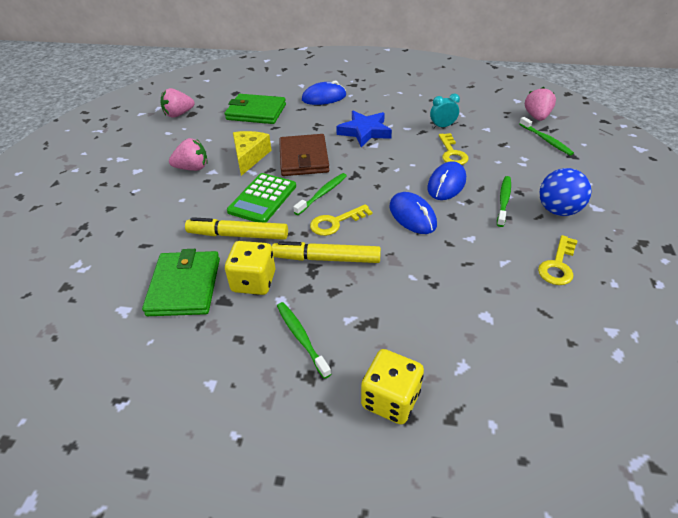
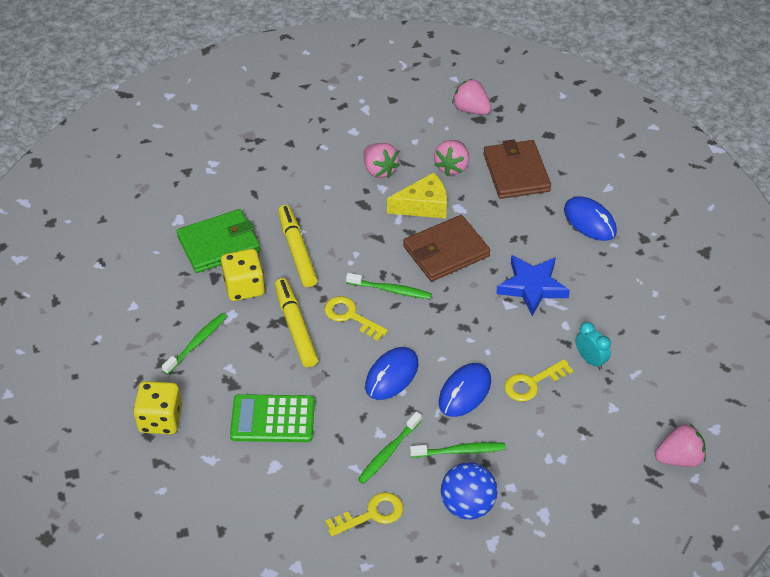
camera: 65 degrees right, 5 degrees up
(224, 135) = (452, 167): none -> pink strawberry
(256, 112) = (516, 172): green wallet -> brown wallet
(262, 199) = (358, 246): green calculator -> green calculator (272, 419)
(446, 184) = (464, 392): blue mouse -> blue mouse turned 60 degrees counterclockwise
(546, 140) = (620, 476): green toothbrush -> green toothbrush (388, 452)
(558, 265) = (371, 514): yellow key -> yellow key turned 150 degrees clockwise

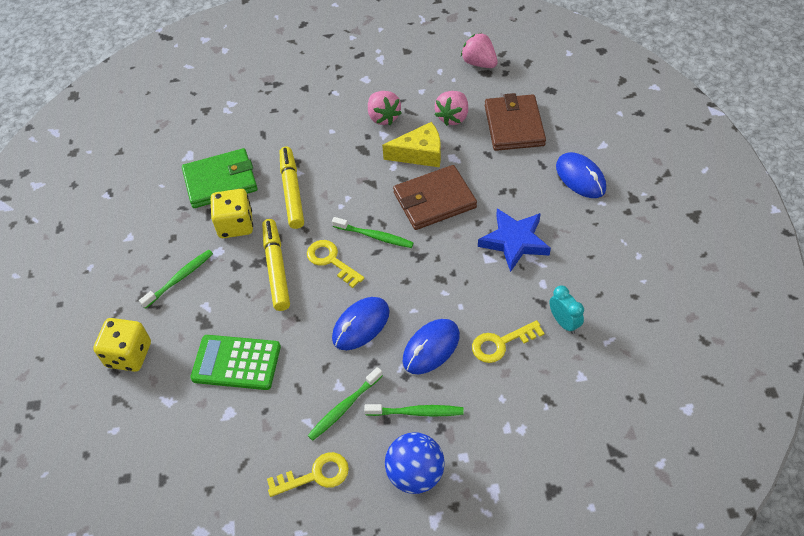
camera: 10 degrees right, 5 degrees up
(679, 458) = (645, 439): pink strawberry -> none

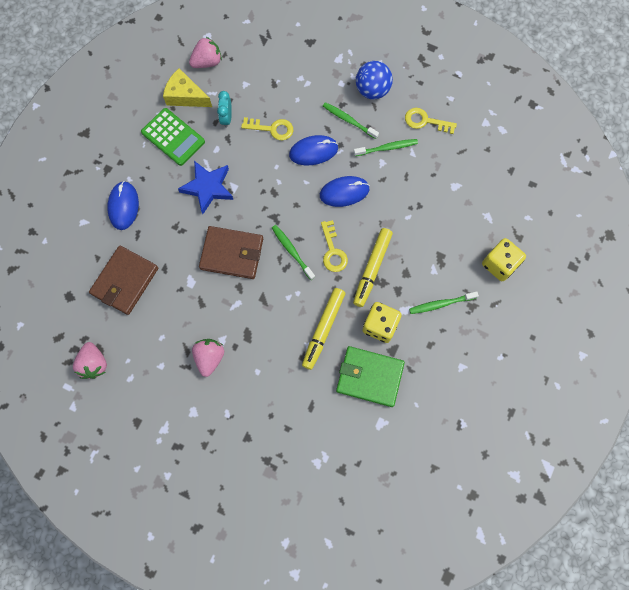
camera: 150 degrees left, 20 degrees up
(236, 362) = (434, 215): green calculator -> green calculator (173, 137)
(420, 154) = (210, 302): yellow cheese -> yellow cheese (185, 96)
(453, 117) = (160, 320): pink strawberry -> pink strawberry (207, 62)

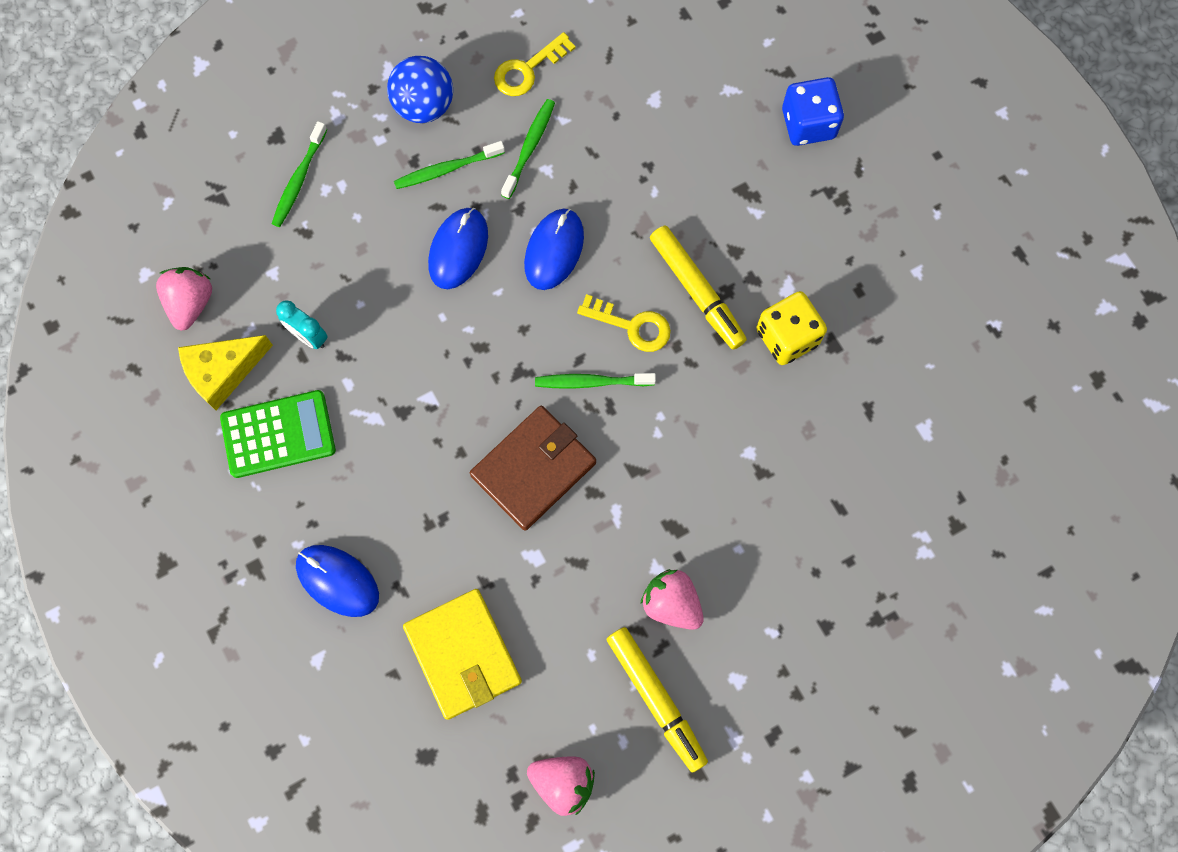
camera: 55 degrees left, 0 degrees up
(125, 281) = (463, 654): brown wallet -> yellow wallet
(208, 188) = (402, 436): blue star -> none
(272, 129) = (377, 283): yellow key -> none
(323, 329) = (739, 417): yellow marker -> yellow marker (656, 699)
(369, 377) = (850, 400): green wallet -> none
(441, 304) = (811, 236): green toothbrush -> green toothbrush (299, 179)
(499, 264) = (808, 124): yellow dice -> blue dice

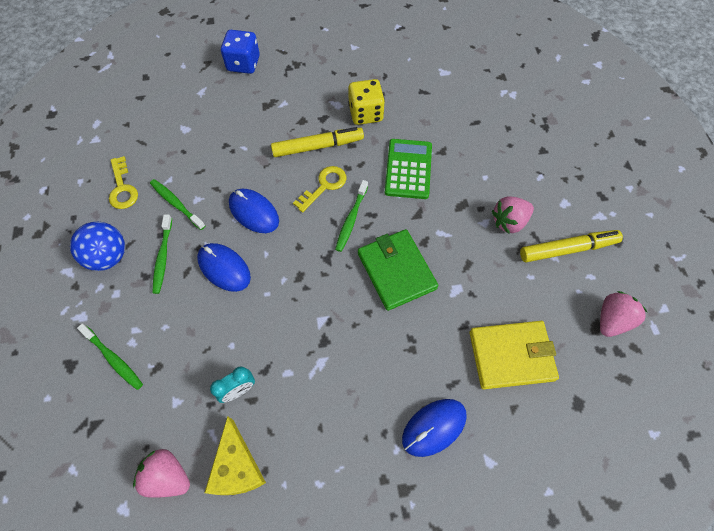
camera: 70 degrees left, 10 degrees down
(278, 434) = (305, 437): green calculator -> green calculator (408, 169)
(533, 469) = (396, 271): brown wallet -> green wallet

